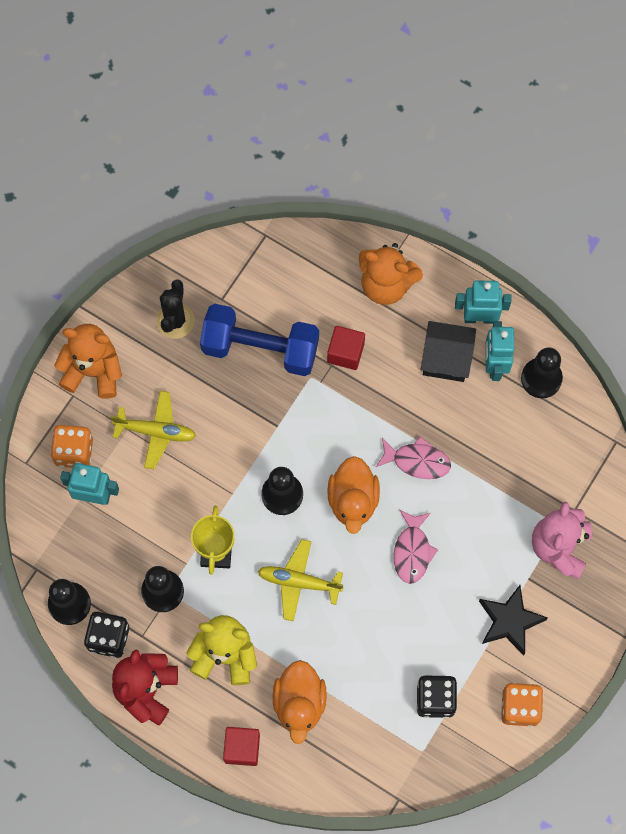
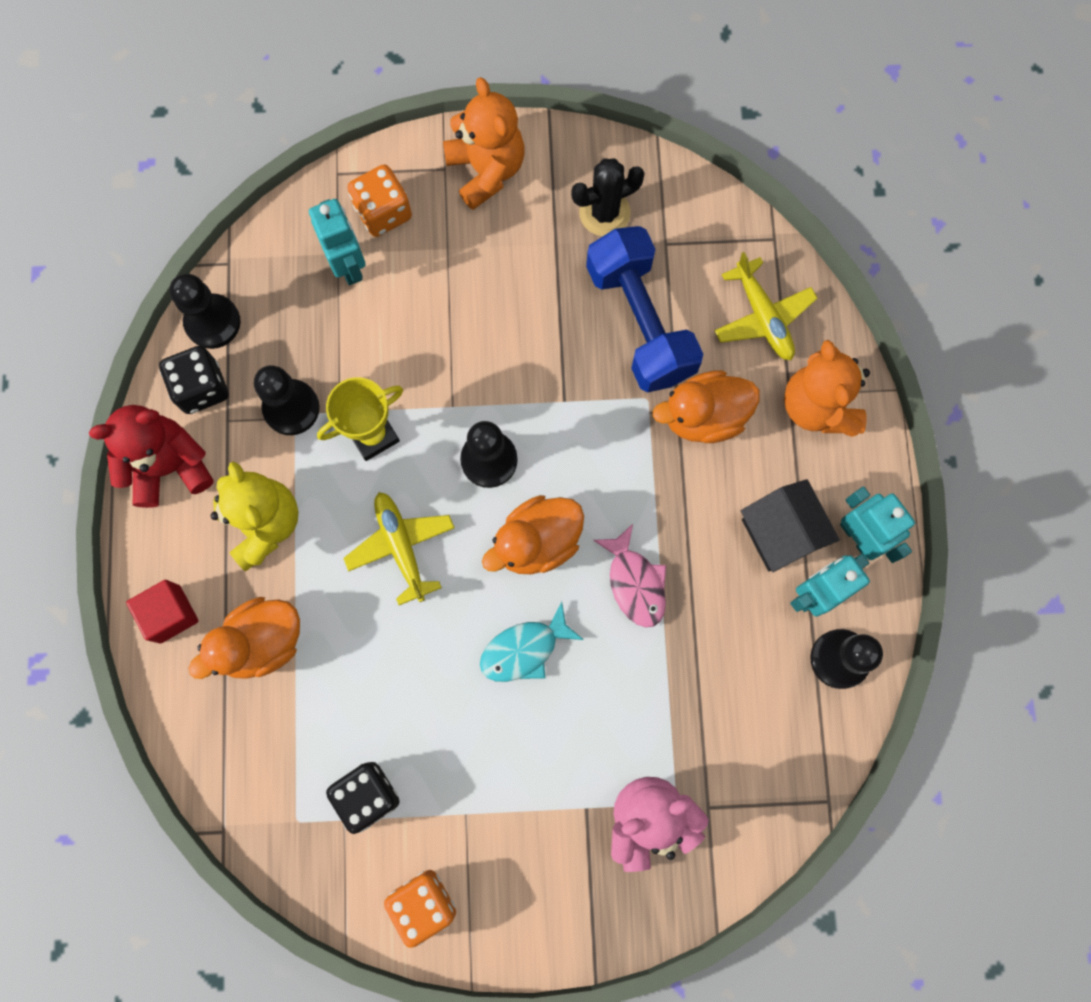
camera: 55 degrees right, 5 degrees up
(156, 432) = (465, 279): yellow plane -> yellow plane (762, 317)
(345, 353) = (704, 416): red cube -> orange duck
(412, 551) = (524, 649): pink fish -> turquoise fish
(510, 621) = (519, 820): black star -> none

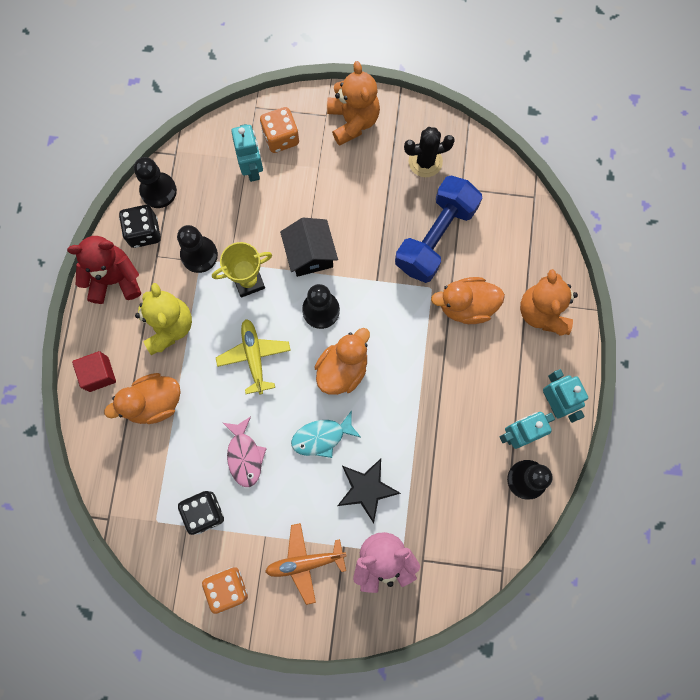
camera: 10 degrees right, 0 degrees up
(532, 843) = (305, 562): none -> orange plane
(537, 542) = (342, 369): orange duck -> orange duck turned 150 degrees clockwise
(605, 716) = (366, 489): none -> black star
(635, 583) = (401, 406): pink fish -> pink fish (244, 455)
(640, 322) = (435, 237): blue dumbbell -> blue dumbbell turned 45 degrees clockwise
(762, 317) = (517, 247): yellow plane -> none
(780, 533) = (503, 390): black house -> black house (310, 254)

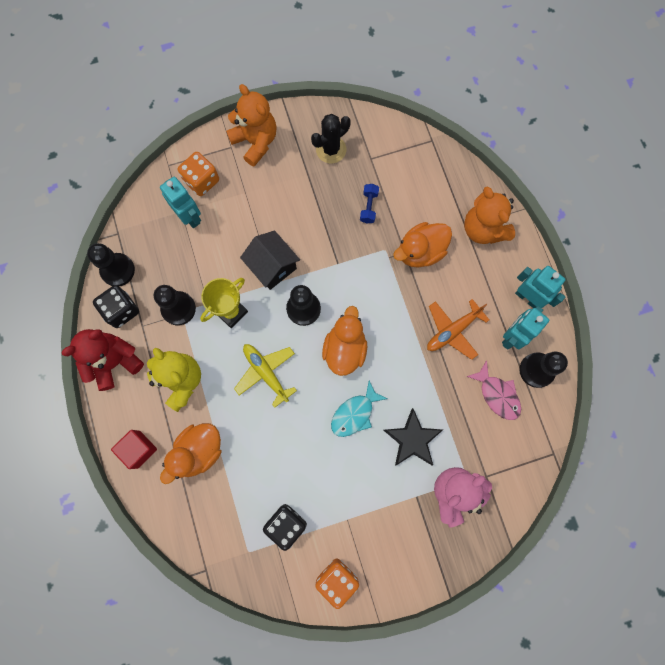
camera: 25 degrees left, 0 degrees up
(244, 455) = (297, 460): pink fish -> pink fish (497, 395)
(305, 562) = (391, 525): orange plane -> orange plane (452, 331)
(435, 237) = (368, 207): blue dumbbell -> blue dumbbell, size x0.40

